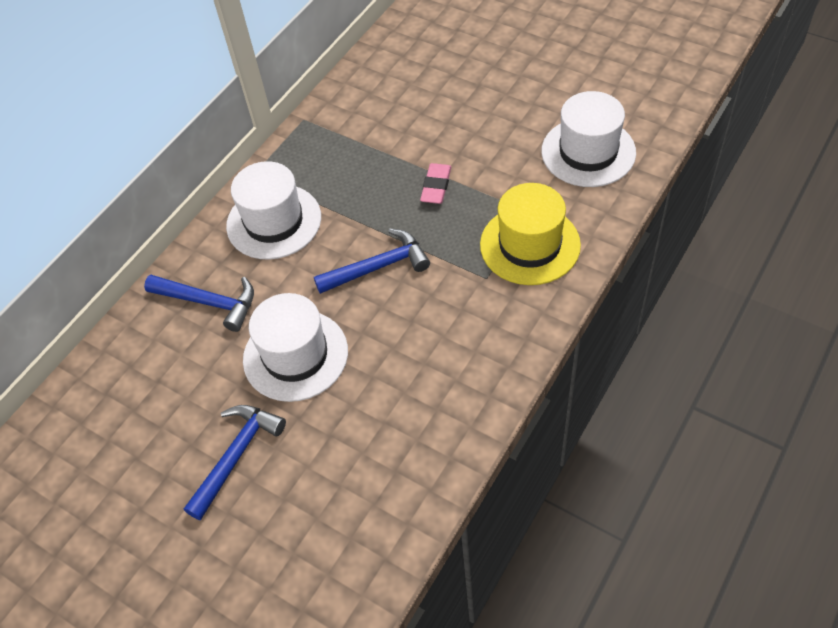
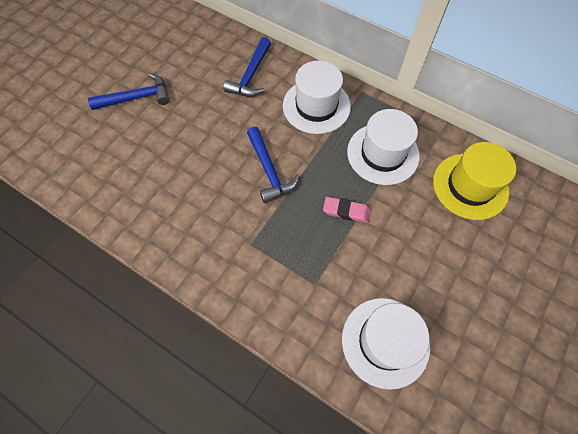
camera: 85 degrees right, 10 degrees up
(236, 456) = (137, 97): blue hammer -> blue hammer turned 45 degrees counterclockwise
(295, 355) = (202, 124): white hat -> white hat (383, 154)
(530, 245) = (280, 280): yellow hat -> yellow hat (470, 186)

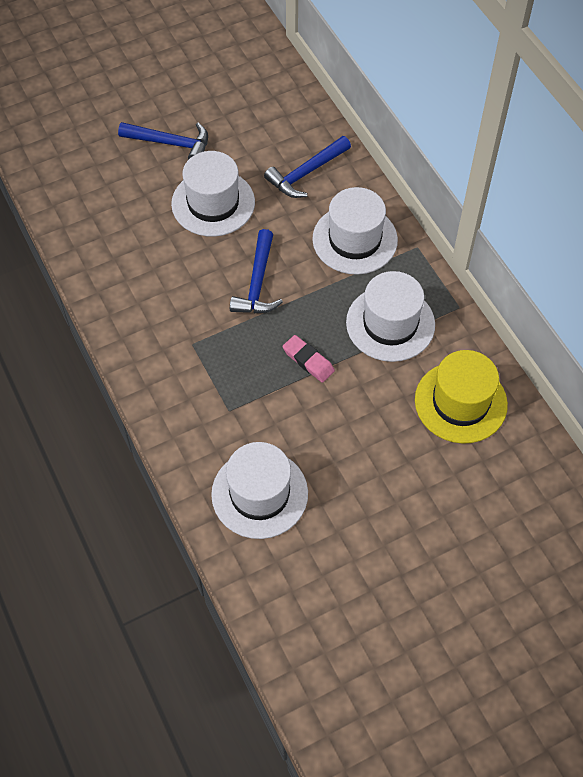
camera: 30 degrees right, 5 degrees down
(197, 127) = (213, 203): none -> white hat

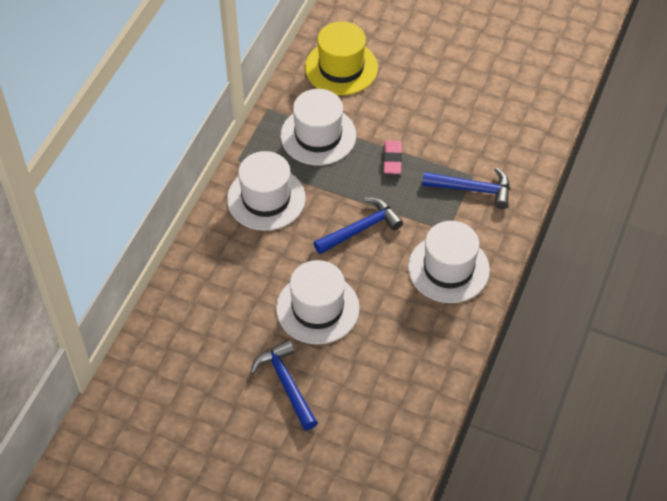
camera: 130 degrees left, 5 degrees down
(259, 494) = (508, 122): white hat -> white hat (448, 268)
(306, 173) = (231, 269): blue hammer -> blue hammer (472, 189)

